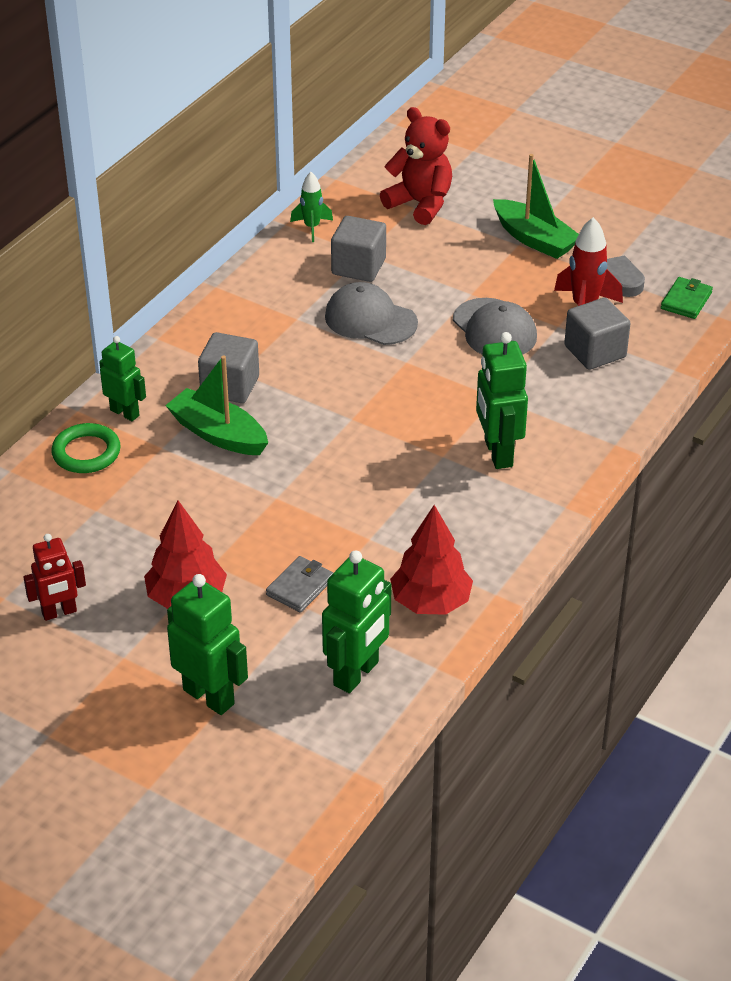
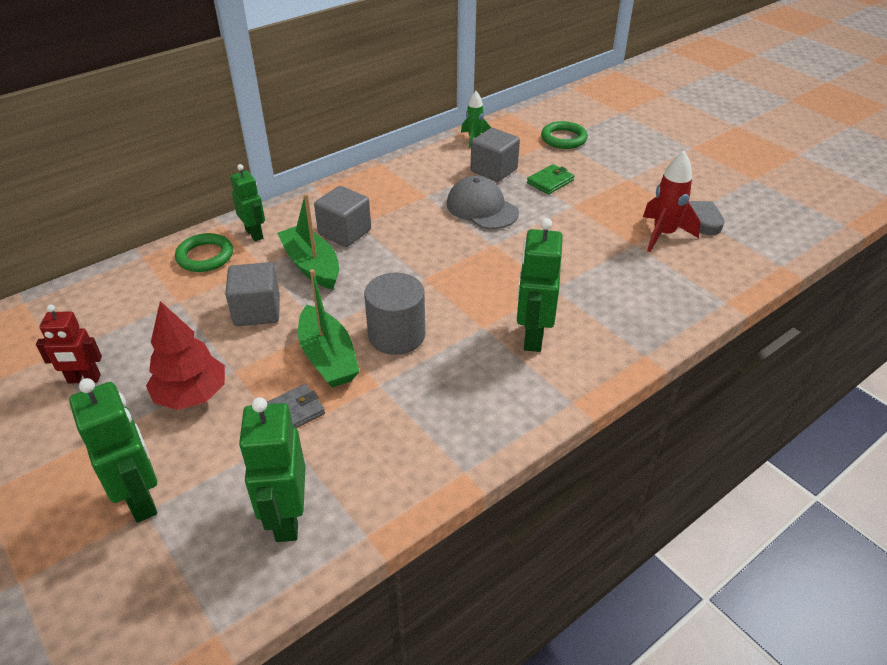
camera: 20 degrees right, 0 degrees up
(356, 674) = (287, 518): green robot -> green robot turned 120 degrees clockwise
(358, 486) = (396, 335): none -> grey cylinder
(420, 204) = (563, 138): red teddy bear -> green ring
(430, 602) = (398, 462): red tree -> none
(494, 329) = (579, 235): grey cap -> none
(534, 239) = (642, 178): green boat -> green boat (328, 357)
(595, 352) = (658, 271): grey cube -> grey cube (257, 311)
(686, 301) = (756, 248): green wallet -> green wallet (550, 181)

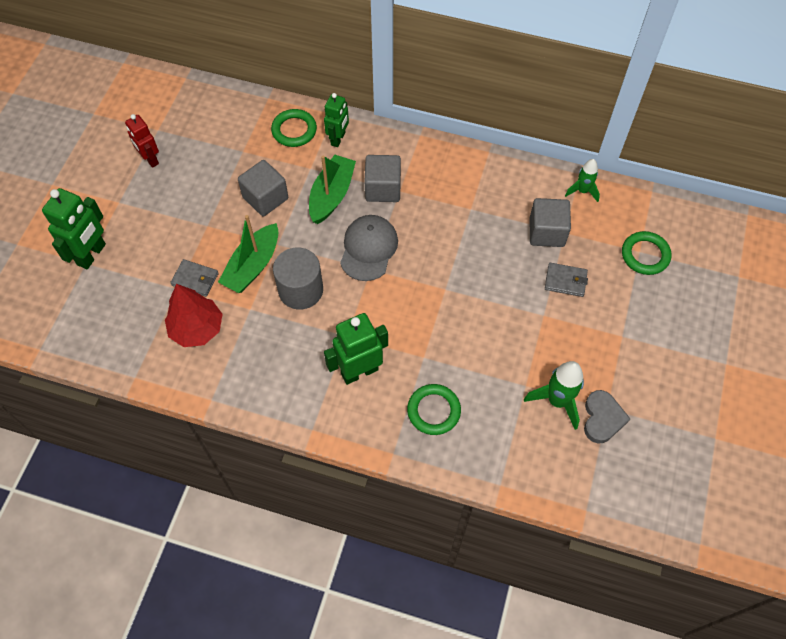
camera: 55 degrees right, 20 degrees up
(192, 395) = (174, 220): red tree -> red tree (197, 329)
(287, 518) = (122, 331): green robot -> none
(482, 208) = (486, 255): grey cap -> grey cap (368, 249)
(550, 181) = (565, 281): green wallet -> grey wallet
(618, 307) = (433, 411): none -> green ring
(663, 235) = (557, 401): red rocket -> green rocket

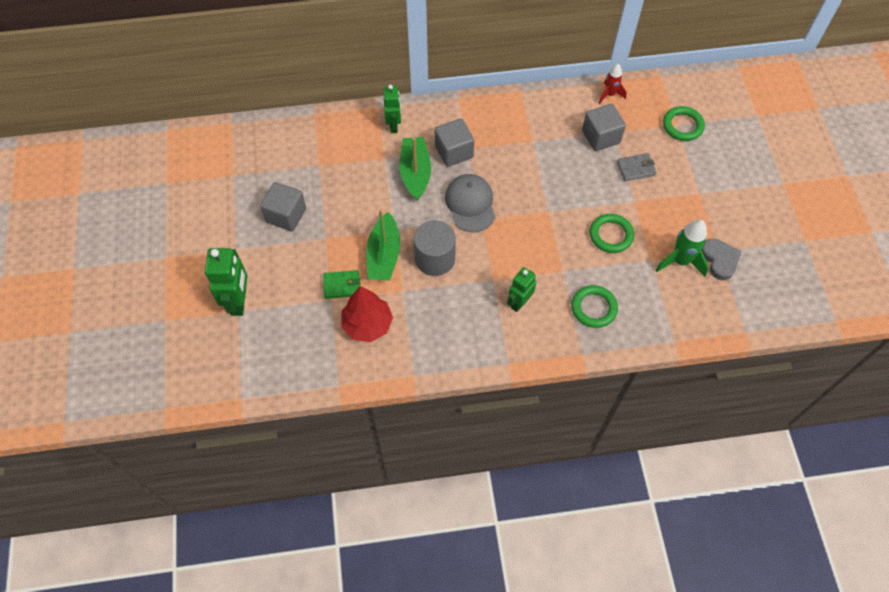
camera: 25 degrees left, 0 degrees up
(150, 159) = (242, 203): red robot -> none
(195, 279) = (342, 285): grey wallet -> green wallet
(265, 198) = (361, 196): grey cube -> grey cube (286, 215)
(294, 130) = (353, 132): green ring -> green ring (611, 235)
(359, 371) = (519, 302): green robot -> green robot, size x0.65
(582, 191) = (609, 95): green rocket -> red rocket

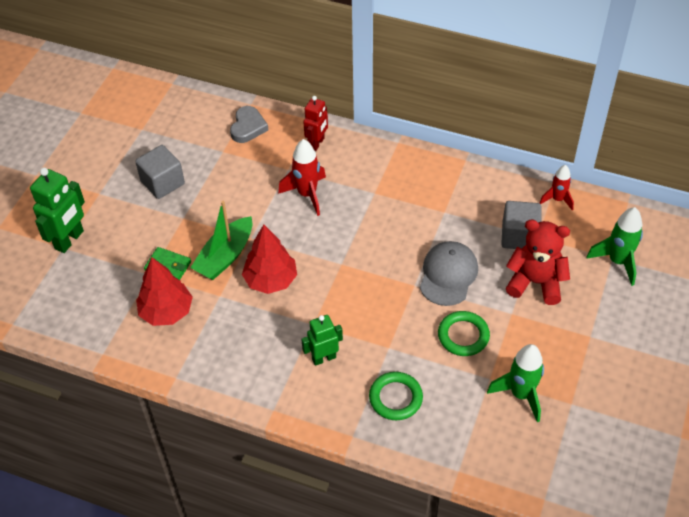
camera: 30 degrees right, 10 degrees down
(394, 125) = (317, 143): green robot -> red robot
(415, 173) = (307, 194): green boat -> red rocket
(435, 258) = (270, 280): grey cylinder -> red tree
(454, 152) = (358, 190): grey cube -> none
(470, 204) = (340, 245): grey cap -> grey cap (448, 275)
(635, 168) = (535, 282): grey wallet -> red teddy bear
(682, 126) = (617, 261): green ring -> green rocket
(719, 260) = (566, 413): grey heart -> grey heart (248, 127)

